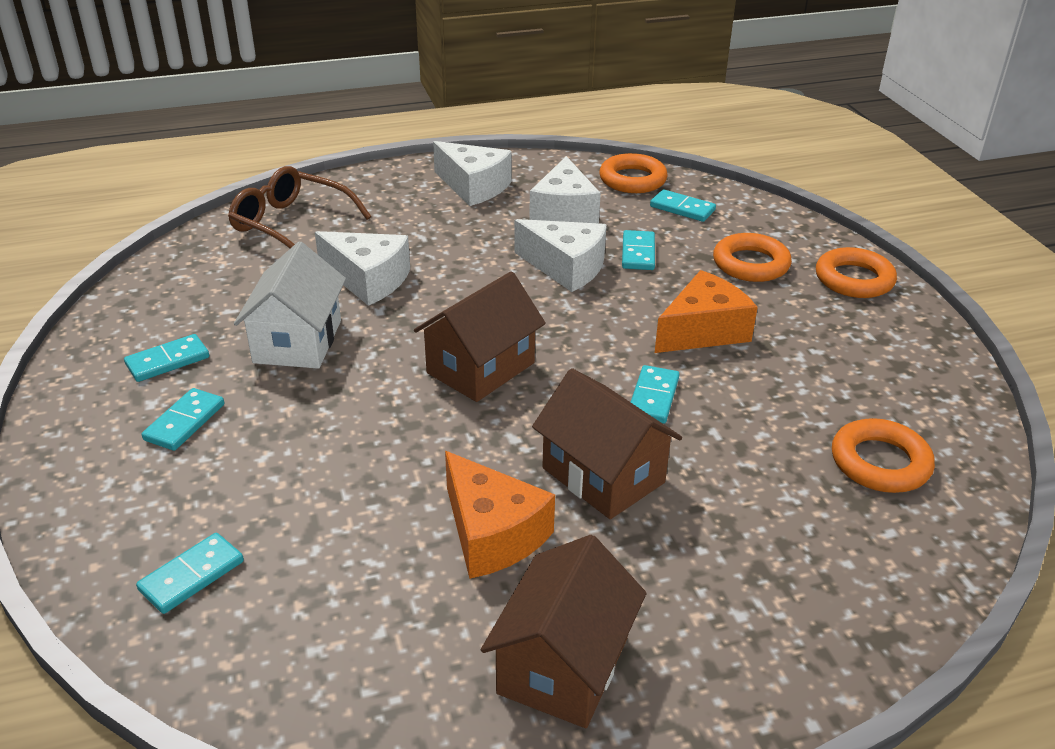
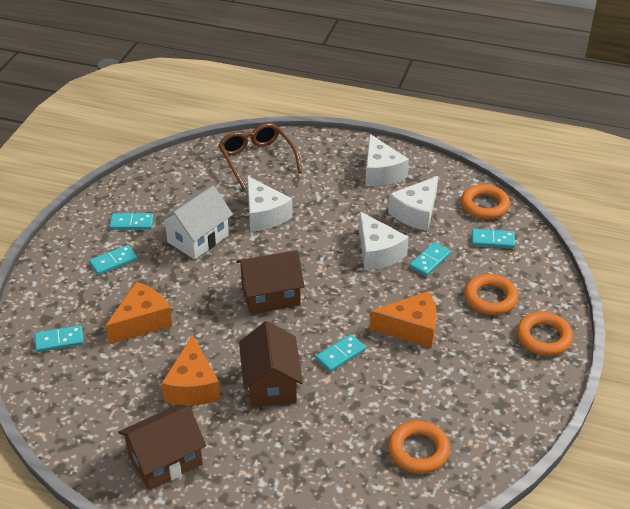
camera: 35 degrees right, 5 degrees up
(316, 483) = (142, 322): none -> orange cheese
(682, 208) = (492, 240): turquoise domino -> turquoise domino turned 60 degrees counterclockwise

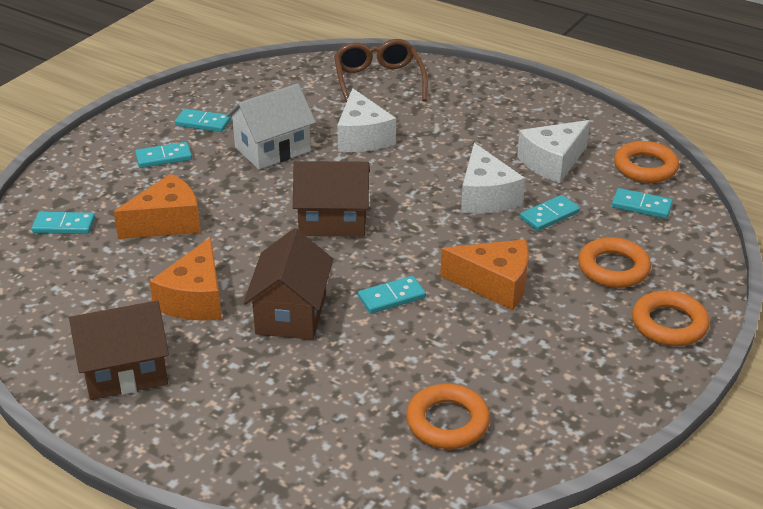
camera: 15 degrees right, 5 degrees down
(381, 172) = (525, 114): white cheese -> none

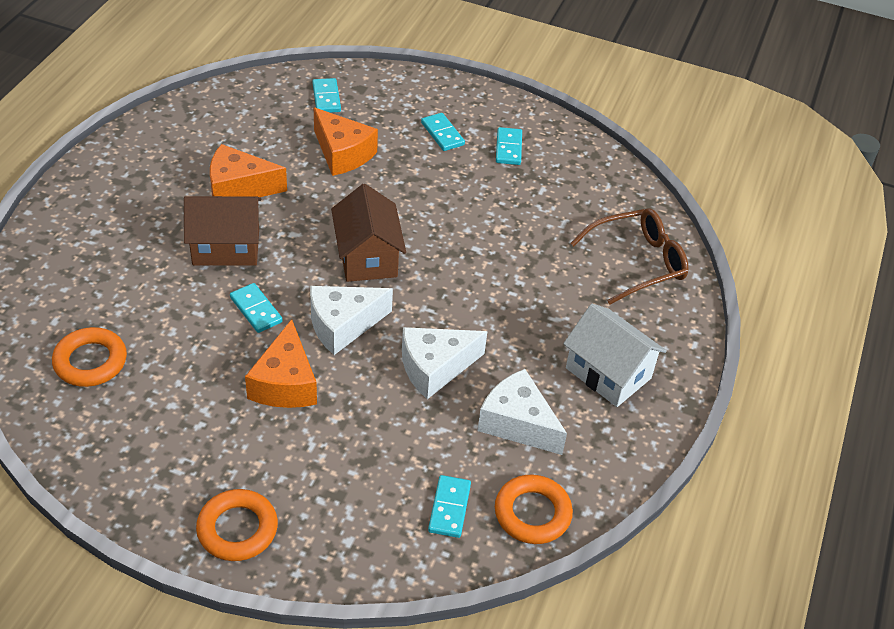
camera: 75 degrees right, 10 degrees up
(125, 371) = (146, 166): brown house -> none
(272, 149) = (477, 201): white house -> white house (608, 373)
(362, 137) = (519, 262): white cheese -> white cheese (343, 325)
(549, 215) = (412, 423): turquoise domino -> none
(613, 268) = (326, 480): orange ring -> none

